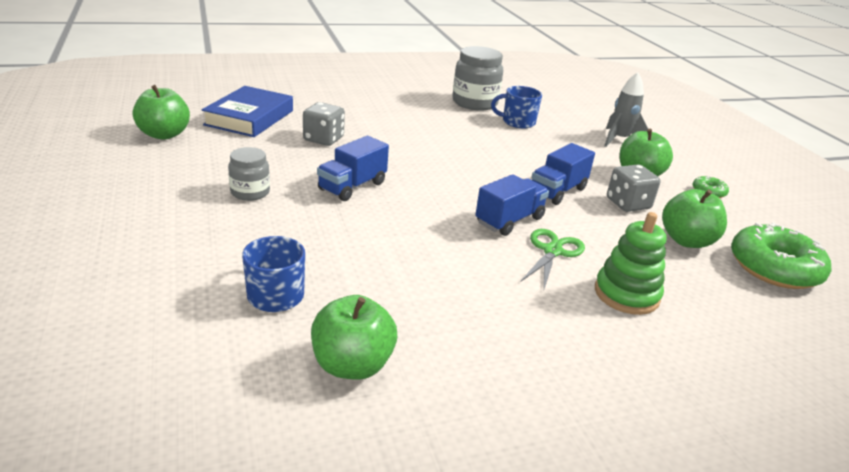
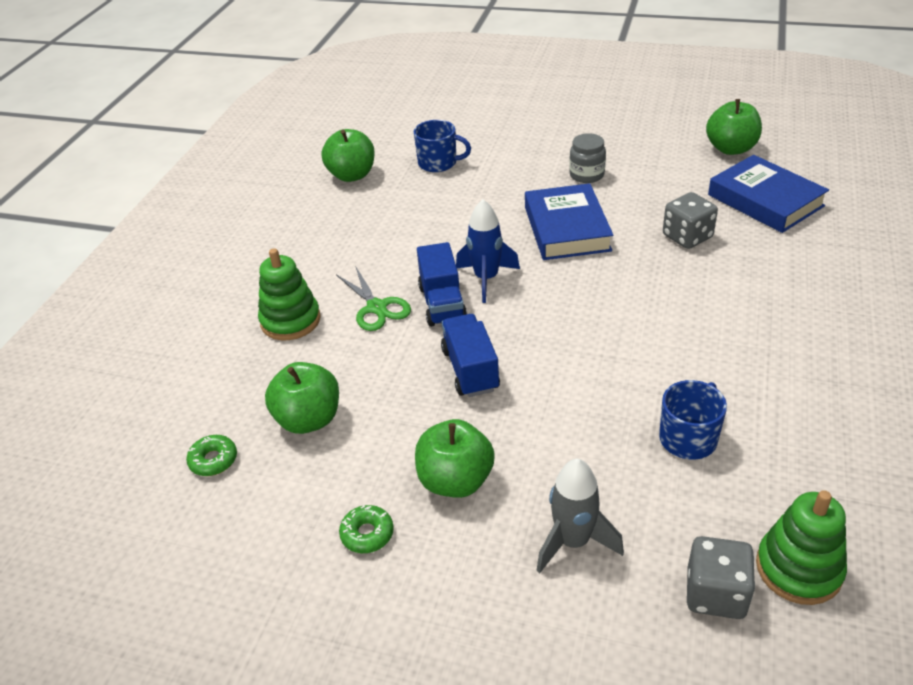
camera: 130 degrees right, 10 degrees up
(352, 186) = (567, 228): blue truck -> blue book
(457, 208) = (486, 279): none -> blue rocket
(474, 103) = (785, 421): grey jar -> none
(556, 97) = (798, 568): none -> green stacking toy
(628, 204) = (404, 418): grey dice -> grey dice (715, 594)
(774, 268) = (213, 460): green donut -> green donut, size x0.46

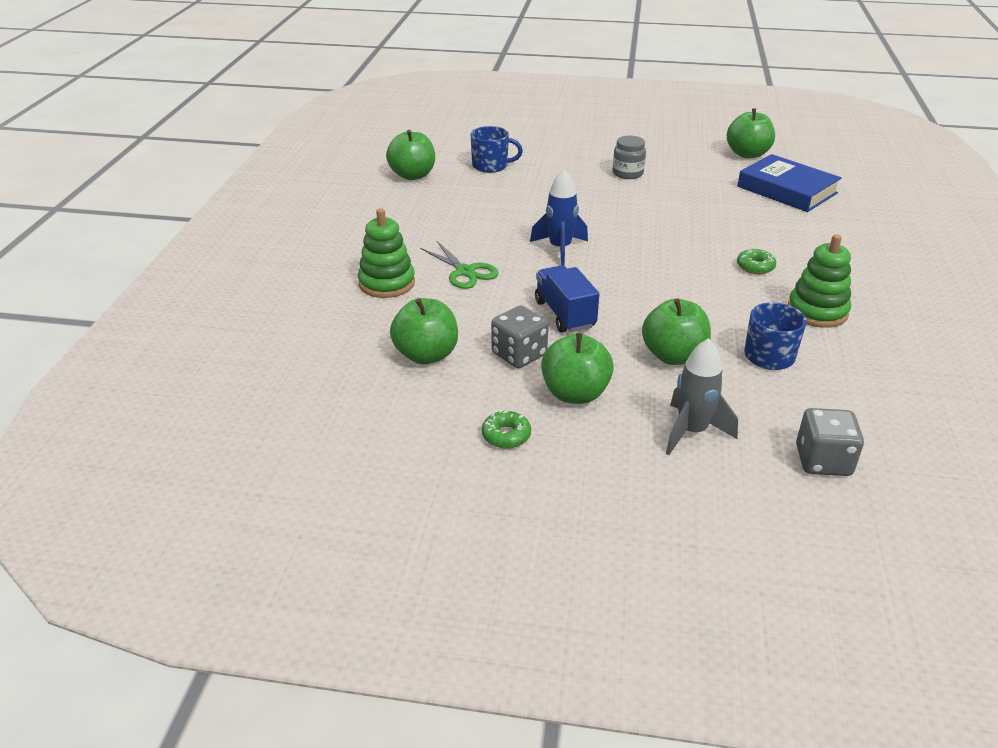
camera: 10 degrees left, 5 degrees down
(213, 460) = (344, 388): green donut -> green donut (755, 267)
(442, 303) = (525, 267): blue truck -> none
(567, 228) = (621, 212): blue book -> none
(577, 433) = (673, 356): none -> green apple
(687, 237) = (728, 216): grey dice -> grey dice (519, 355)
(798, 568) = (886, 440): green stacking toy -> green stacking toy (817, 311)

